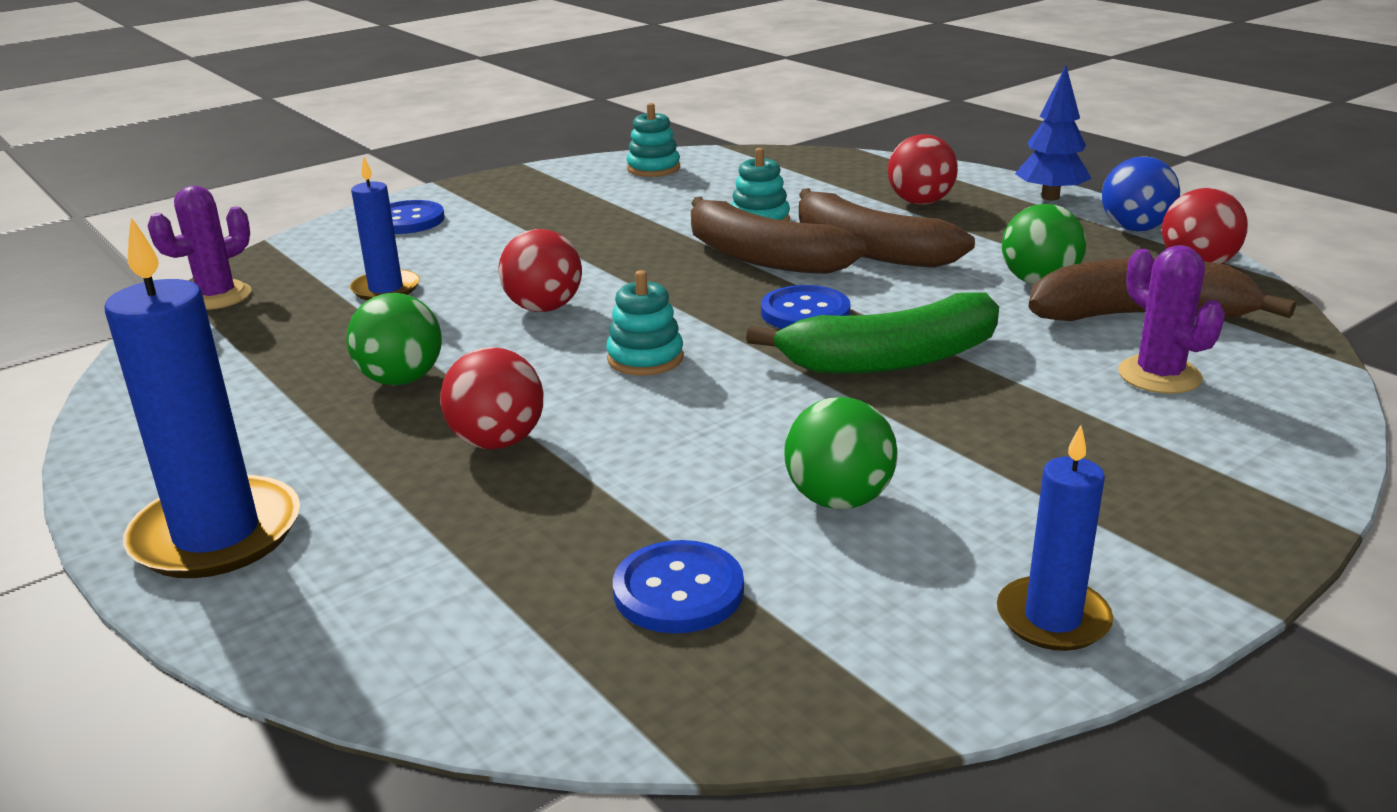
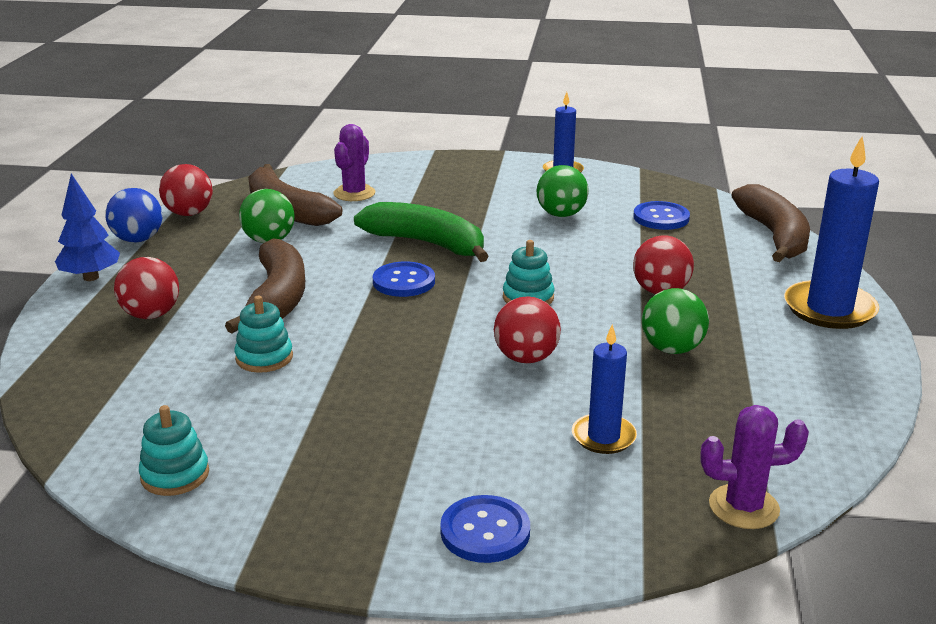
camera: 135 degrees left, 0 degrees up
(762, 257) = (338, 326): brown banana -> brown banana (774, 236)

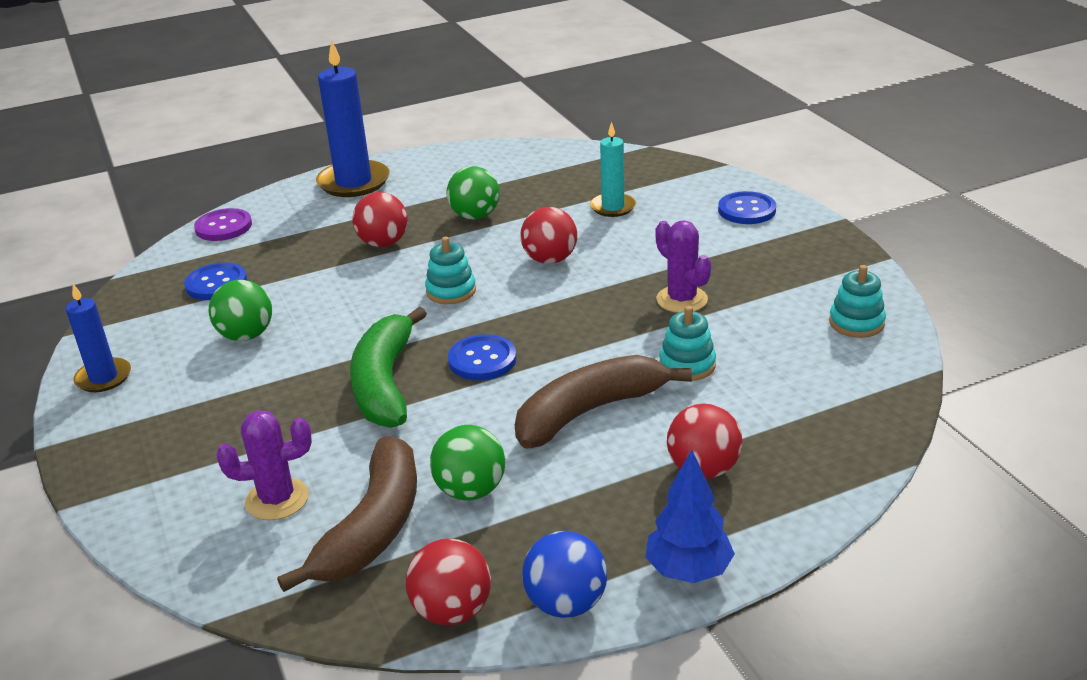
camera: 120 degrees left, 5 degrees up
(603, 437) = (613, 207): blue candle -> turquoise candle
(743, 507) = (628, 158): purple cactus -> purple cactus (681, 300)
(774, 236) = (223, 227): brown banana -> purple button

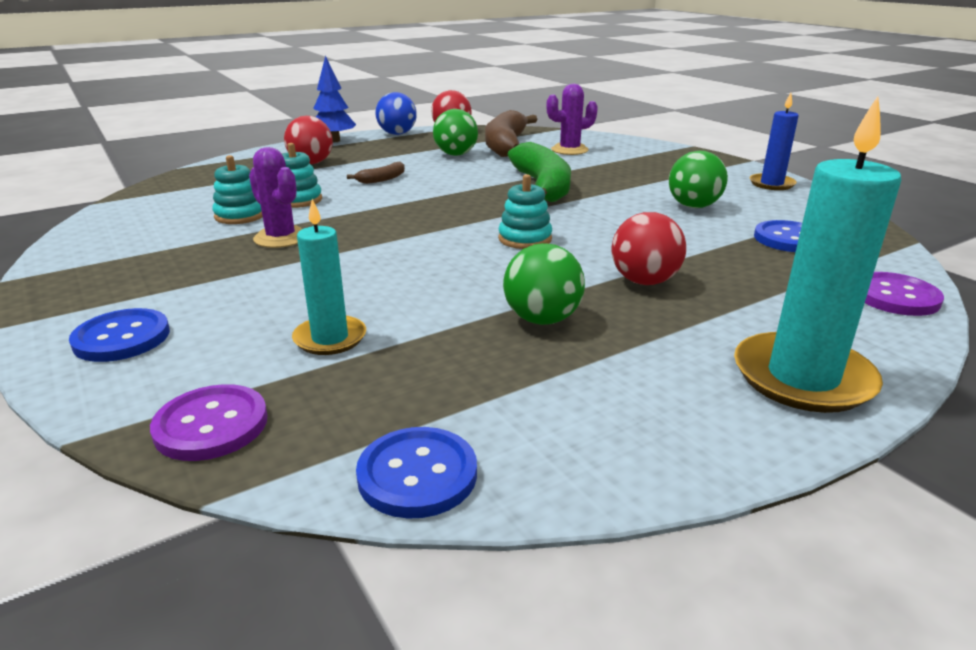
camera: 170 degrees right, 5 degrees down
(354, 182) = (802, 377): blue candle -> turquoise candle
(482, 360) = (470, 198): blue button -> blue button (417, 474)
(550, 260) = (422, 268): red ball -> none
(589, 412) = (382, 179): brown banana -> brown banana, size x0.44
(662, 168) = (211, 425): none -> purple button
(856, 323) = (123, 226): turquoise stacking toy -> turquoise stacking toy (240, 216)

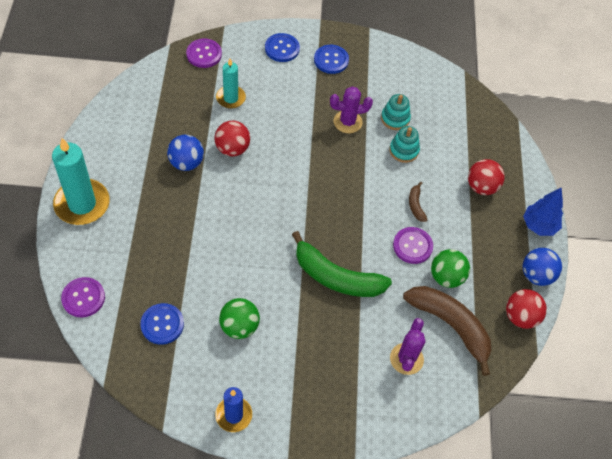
camera: 120 degrees right, 30 degrees up
(417, 474) = (139, 84): blue button -> blue button (331, 60)
(441, 170) = (412, 246): none -> purple button
(525, 239) = (265, 211): turquoise stacking toy -> none
(542, 319) = (186, 163): green ball -> blue ball
(644, 281) = (182, 220): red ball -> red ball (232, 149)

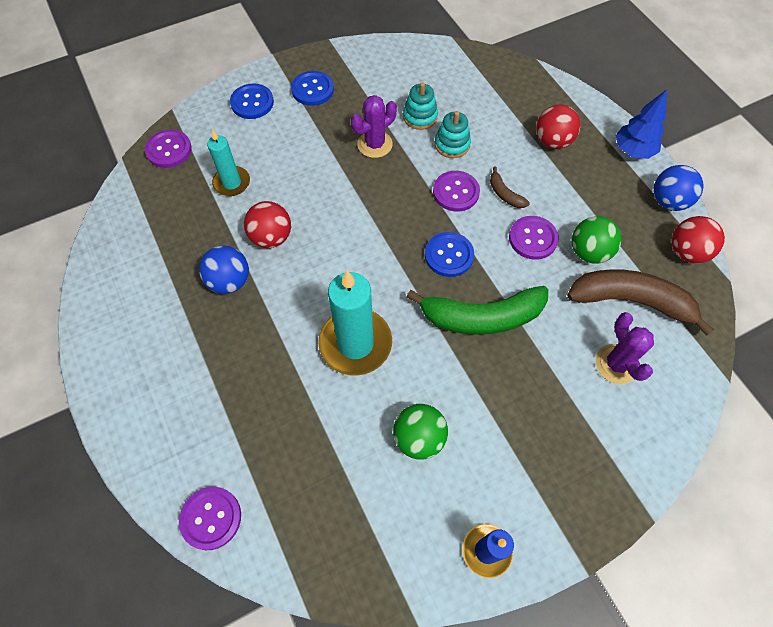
camera: 25 degrees left, 5 degrees up
(82, 204) = (134, 400): turquoise candle -> turquoise candle (355, 343)
(162, 324) = (329, 491): blue button -> blue button (449, 255)
(381, 185) = (456, 192): none -> purple button

